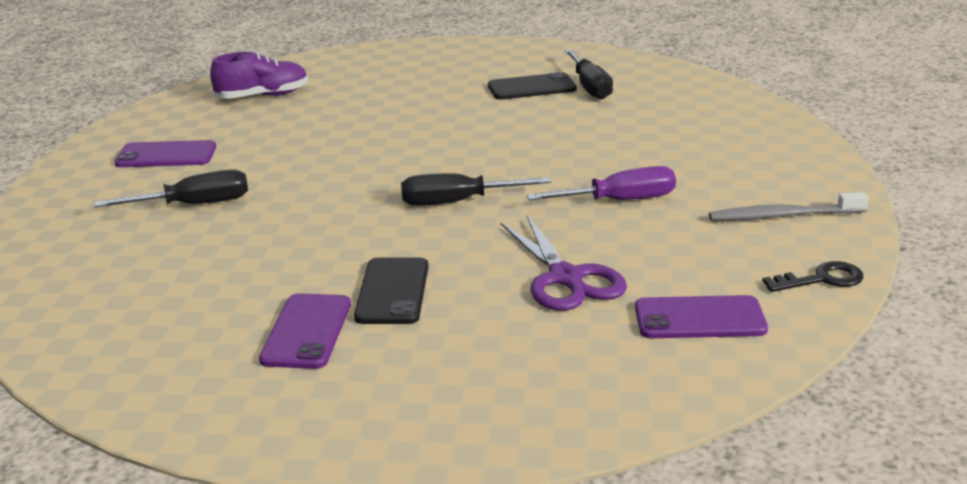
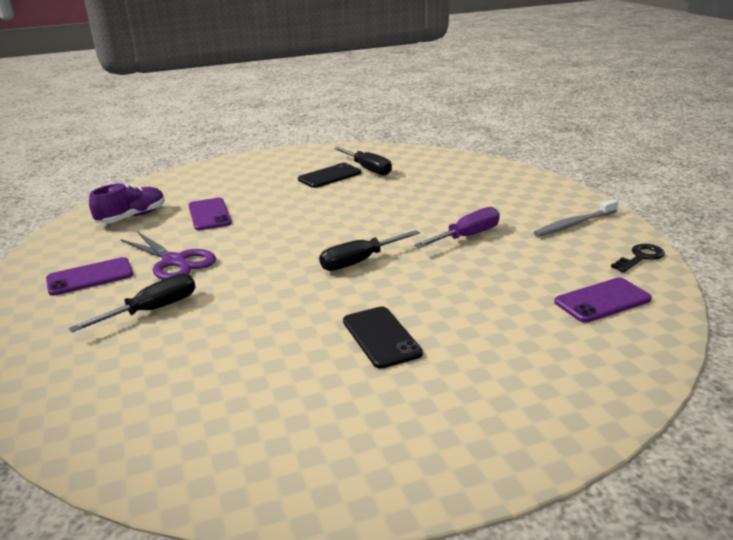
camera: 25 degrees left, 0 degrees up
(306, 331) = (347, 386): purple phone -> purple phone (209, 214)
(566, 278) = (490, 296): purple scissors -> purple scissors (175, 262)

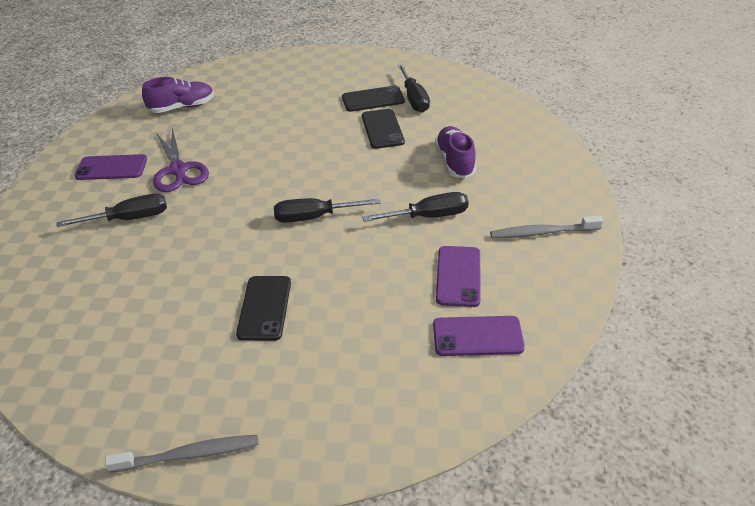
camera: 25 degrees right, 15 degrees up
(209, 214) = (240, 121): purple phone -> purple phone (458, 276)
(360, 192) = (382, 129): none -> black phone
(426, 479) = (188, 455): none -> grey toothbrush
(449, 199) = (455, 161): none -> purple shoe
(466, 236) = (428, 216): purple screwdriver -> black screwdriver
(640, 257) = (565, 297): black key -> none

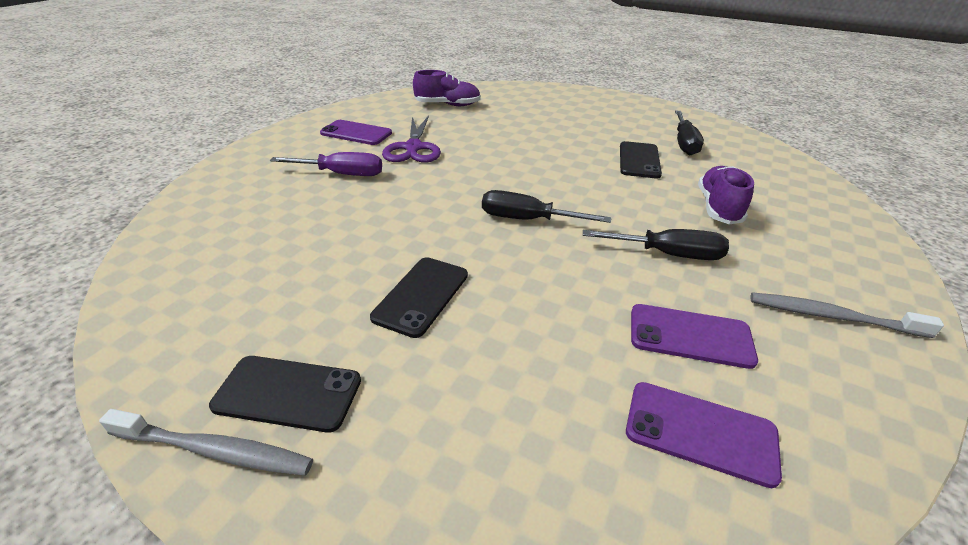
camera: 20 degrees right, 5 degrees down
(129, 219) = (341, 174): black screwdriver -> purple screwdriver
(373, 99) = (637, 135): black phone -> black phone (288, 393)
(458, 276) = (690, 336): purple phone -> purple phone turned 75 degrees clockwise

